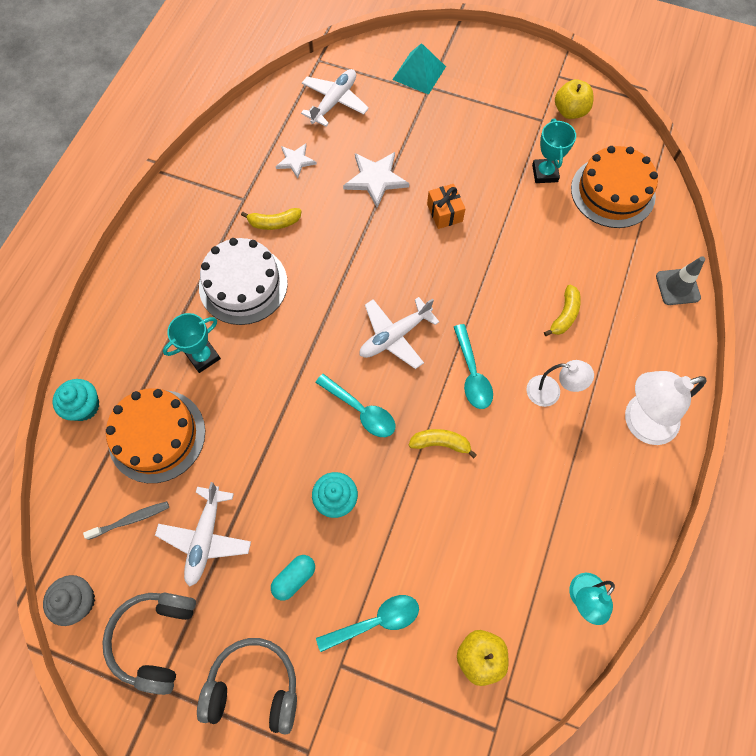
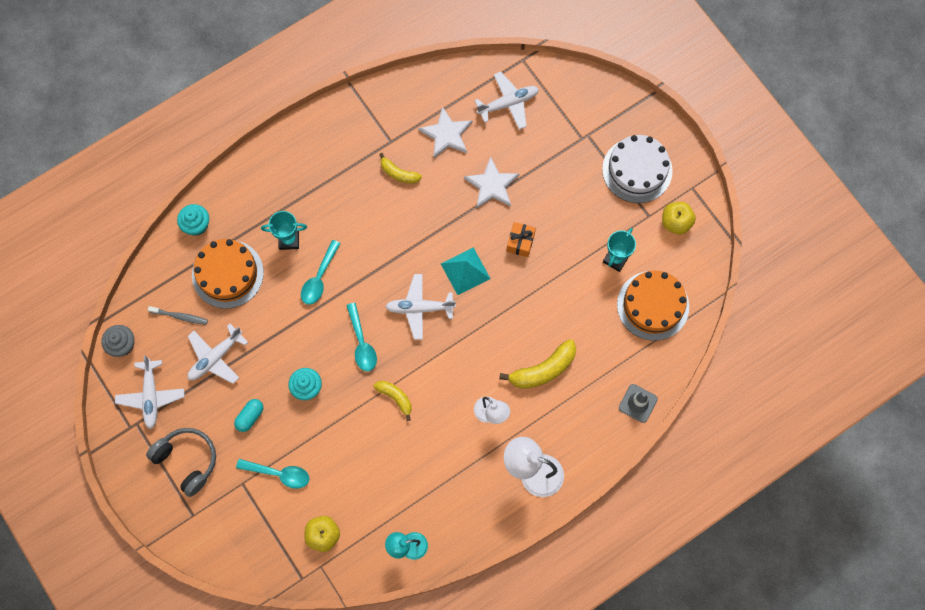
camera: 35 degrees right, 5 degrees up
(155, 638) = (151, 396): grey headphones -> white plane
(243, 284) = (347, 206): white cake -> white cake (637, 170)
(294, 578) = (250, 417): turquoise capsule -> turquoise capsule turned 45 degrees counterclockwise
(295, 161) = (446, 134): white star -> white star, size x1.59
(419, 73) = (589, 118): turquoise pyramid -> turquoise pyramid (465, 271)
(472, 374) = (450, 367): turquoise spoon -> turquoise spoon (319, 278)
(564, 315) = (543, 370): yellow banana -> yellow banana, size x1.64

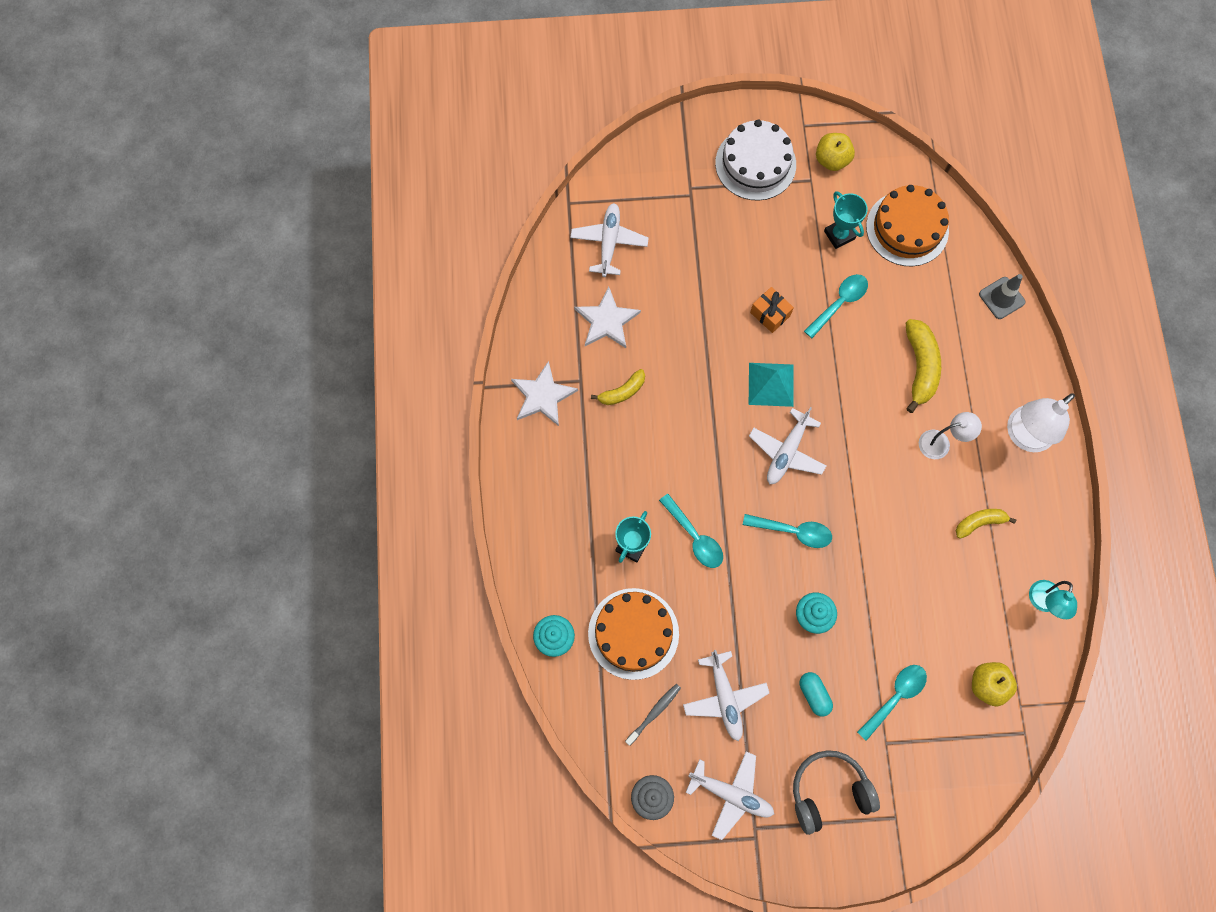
camera: 60 degrees left, 0 degrees up
(395, 397) = (873, 529): yellow banana -> yellow banana (979, 522)
(492, 185) = (690, 307): white star -> white star (542, 396)
(559, 287) = (839, 303): none -> turquoise spoon

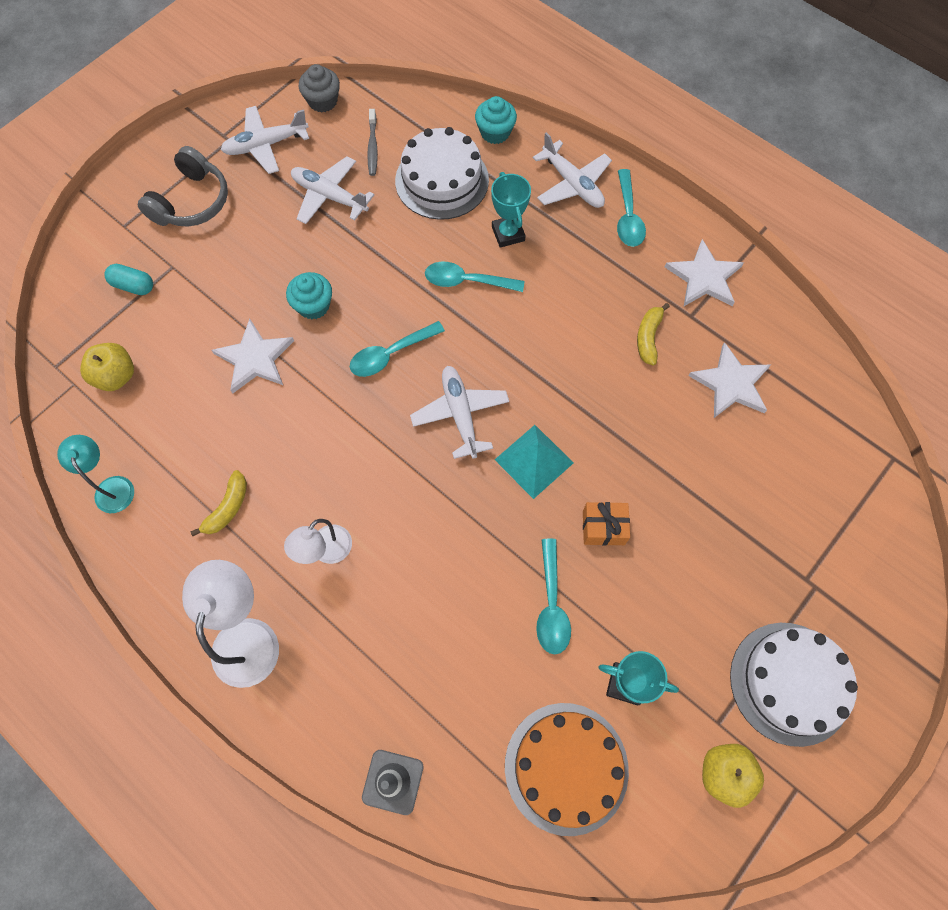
camera: 135 degrees right, 5 degrees down
(609, 242) = (815, 455): white plane -> white plane (572, 184)
(633, 633) = (442, 180): orange cake -> white cake
(814, 695) = (260, 253): turquoise capsule -> turquoise capsule (133, 286)
(884, 611) = (255, 358): none -> white star
(895, 697) = (191, 304): turquoise spoon -> turquoise spoon (628, 217)
(920, 367) = (412, 612): yellow banana -> none

